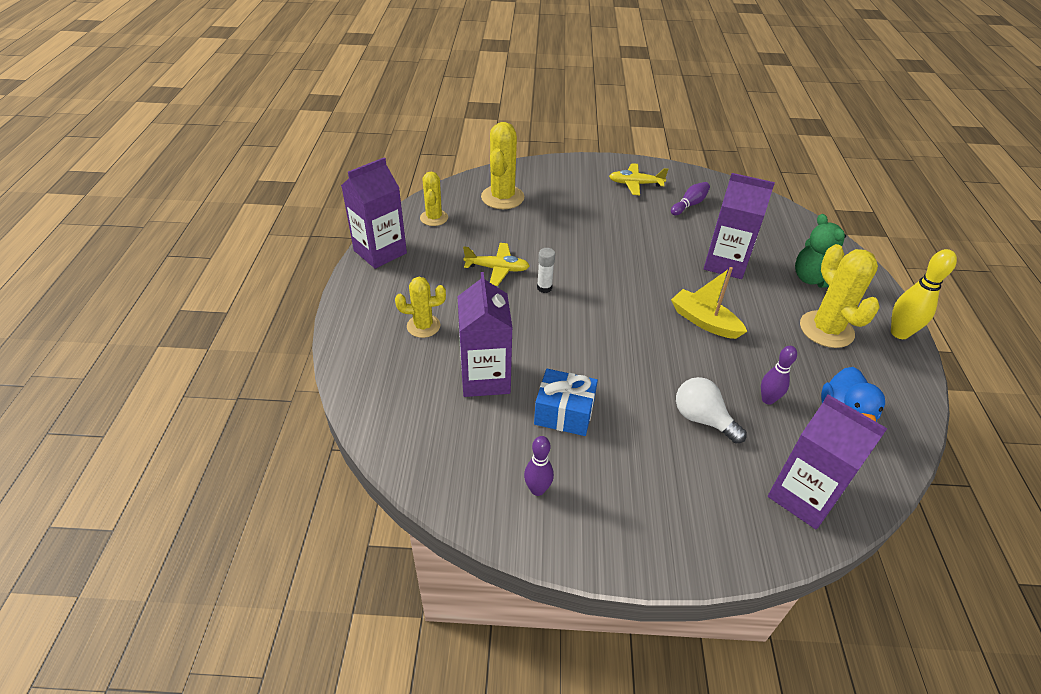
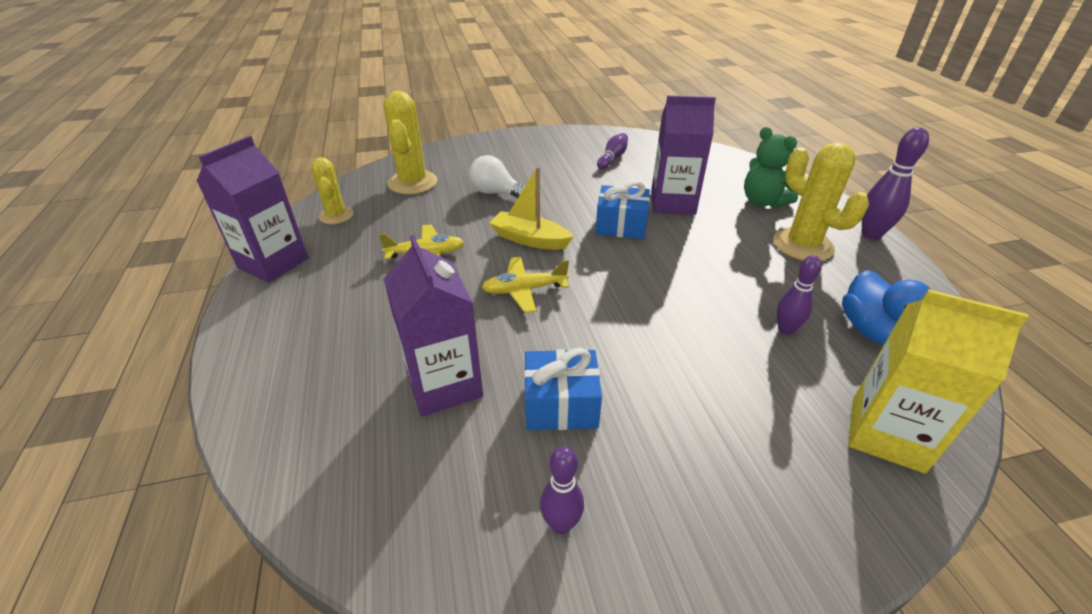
camera: 15 degrees left, 5 degrees down
(423, 326) = (346, 338): yellow cactus -> none
(544, 288) = (488, 263): white glue stick -> none
(635, 184) = (551, 149): yellow plane -> yellow plane (524, 290)
(669, 276) = (621, 226): none -> blue gift
(702, 419) = (727, 370): white light bulb -> white light bulb (496, 193)
(704, 321) = (678, 263): yellow boat -> yellow boat (529, 239)
(803, 496) = (886, 434): purple carton -> yellow carton
(899, 333) = (871, 234): yellow bowling pin -> purple bowling pin

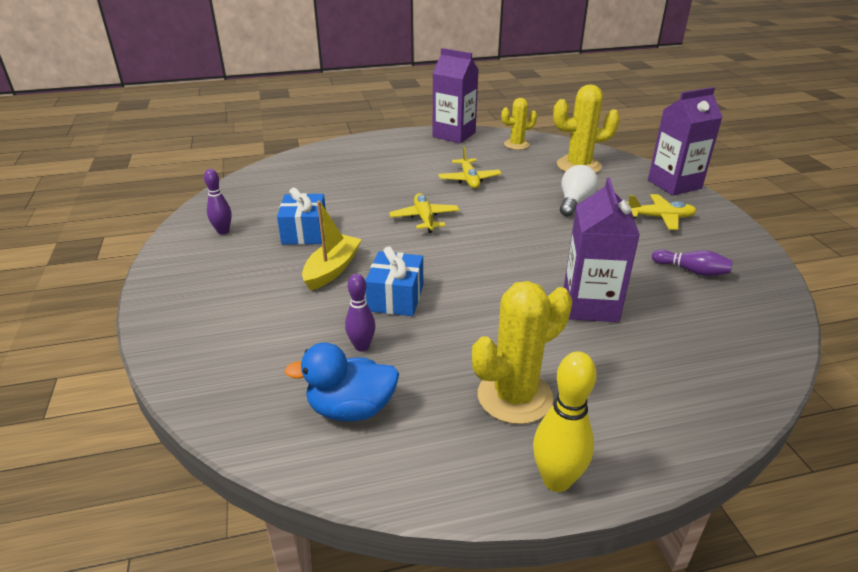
camera: 90 degrees right, 5 degrees down
(444, 384) = (332, 195): purple carton -> purple carton (674, 184)
(529, 158) = (660, 217): none -> yellow plane
(529, 239) = (496, 220): yellow boat -> yellow boat (332, 269)
(621, 226) = (531, 267): blue gift -> blue gift (396, 298)
(763, 202) = (621, 384): green teddy bear -> none
(871, 234) = (556, 480): purple bowling pin -> yellow bowling pin
(886, 434) = (229, 374): yellow carton -> none

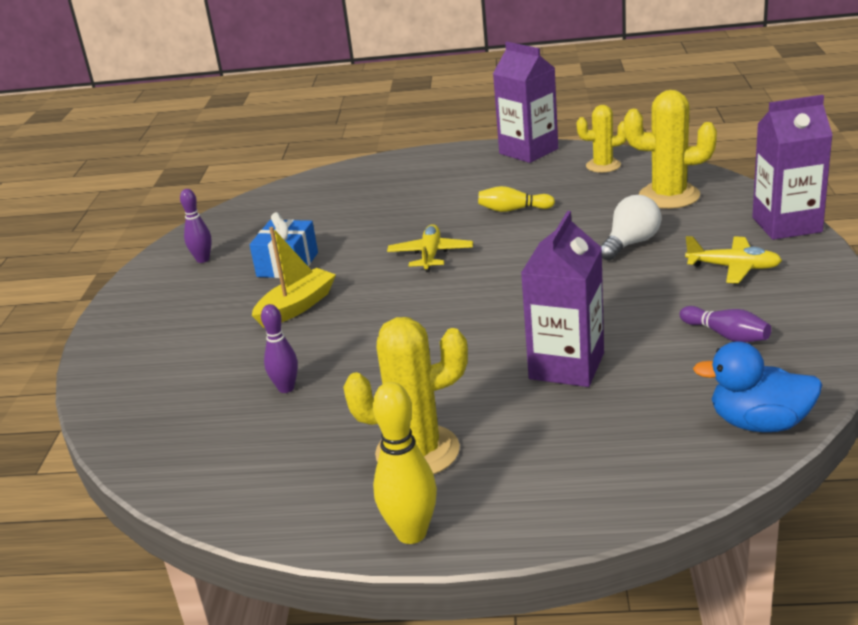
camera: 20 degrees right, 5 degrees down
(351, 409) = (244, 446): blue duck -> blue duck (759, 423)
(396, 298) = (349, 341): blue gift -> none
(469, 179) = (513, 210): yellow plane -> yellow bowling pin

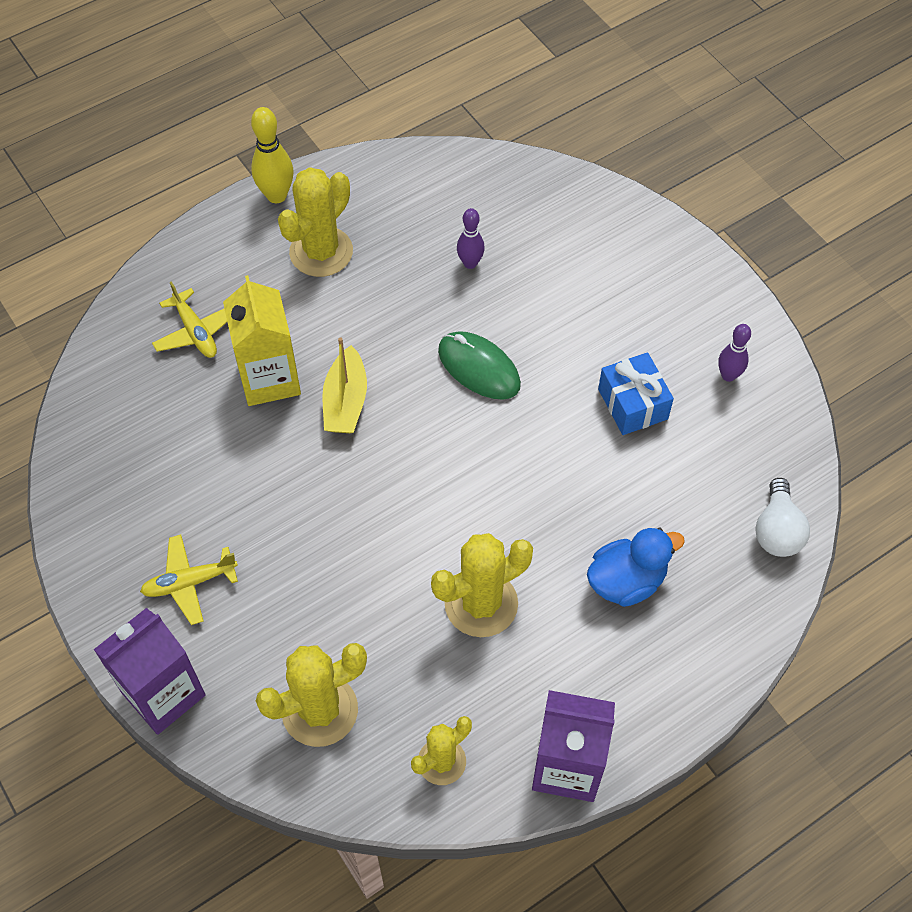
camera: 140 degrees right, 30 degrees up
(296, 307) = (558, 351): yellow boat -> yellow boat (345, 401)
(371, 316) = (479, 368): none -> green mouse
(430, 255) = (502, 479): yellow plane -> yellow plane (195, 331)
(513, 210) = (481, 604): yellow bowling pin -> yellow cactus
(566, 366) = (269, 379): purple carton -> yellow carton
(631, 243) = (311, 586): white light bulb -> white light bulb (777, 530)
(726, 335) = (158, 472): purple bowling pin -> none
(759, 423) = (98, 379): blue duck -> blue duck (626, 581)

